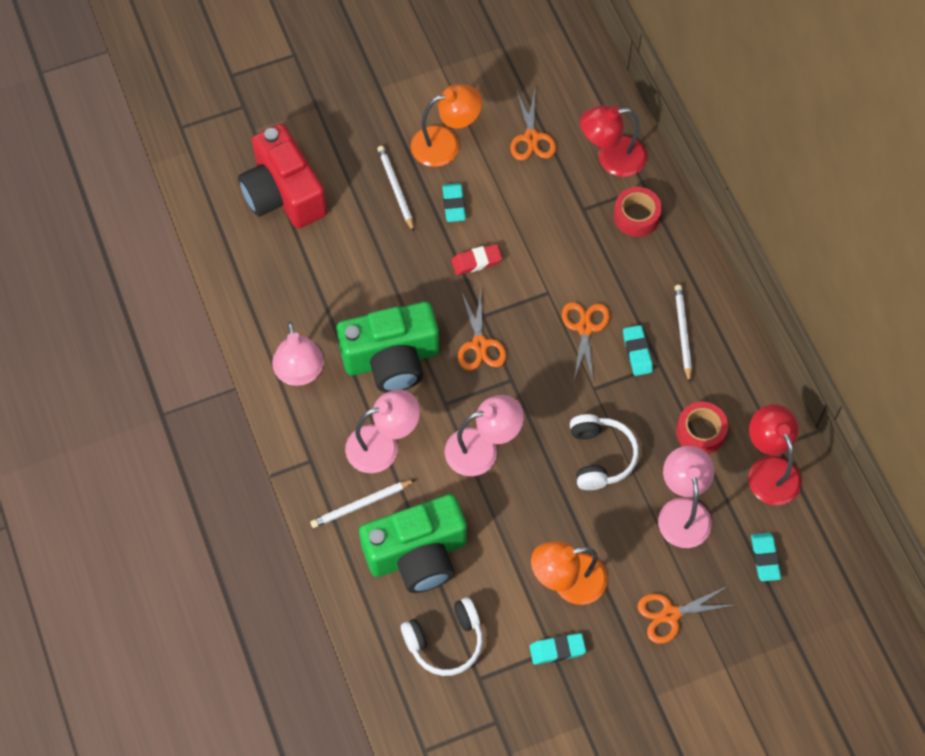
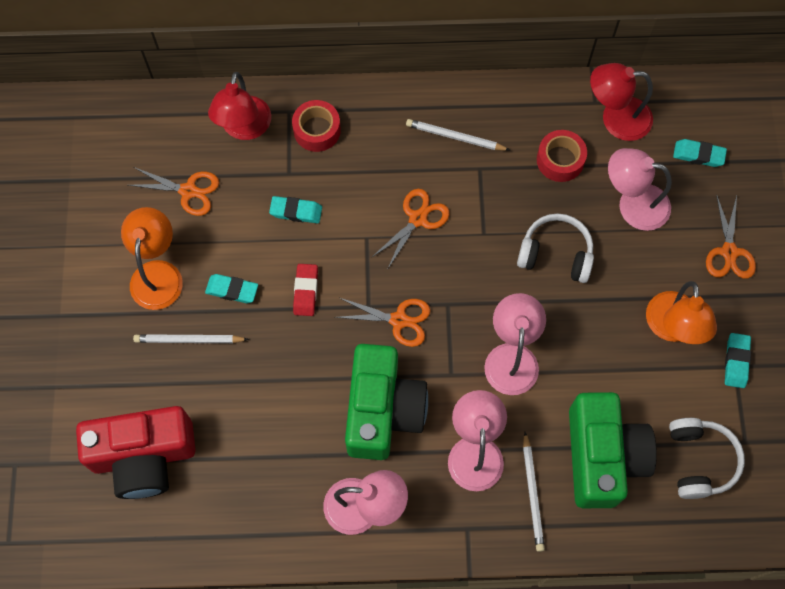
camera: 70 degrees left, 5 degrees up
(585, 328) = (417, 219): orange scissors -> orange scissors turned 105 degrees clockwise
(637, 352) = (460, 183): turquoise eraser -> turquoise eraser (296, 211)

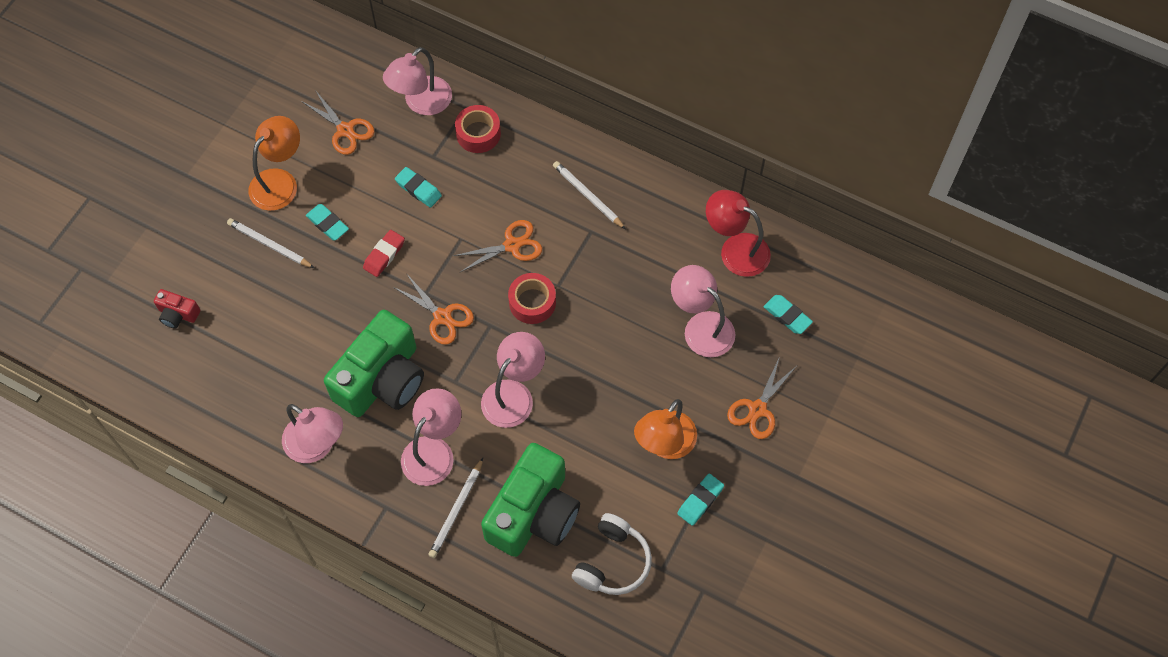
camera: 30 degrees right, 5 degrees down
(144, 456) = (178, 314): red camera -> red camera, size x0.43
(244, 128) = (421, 103): red lamp -> pink lamp
(555, 254) = (607, 333): white headphones -> none
(560, 160) = (663, 259): red tape -> red tape (532, 302)

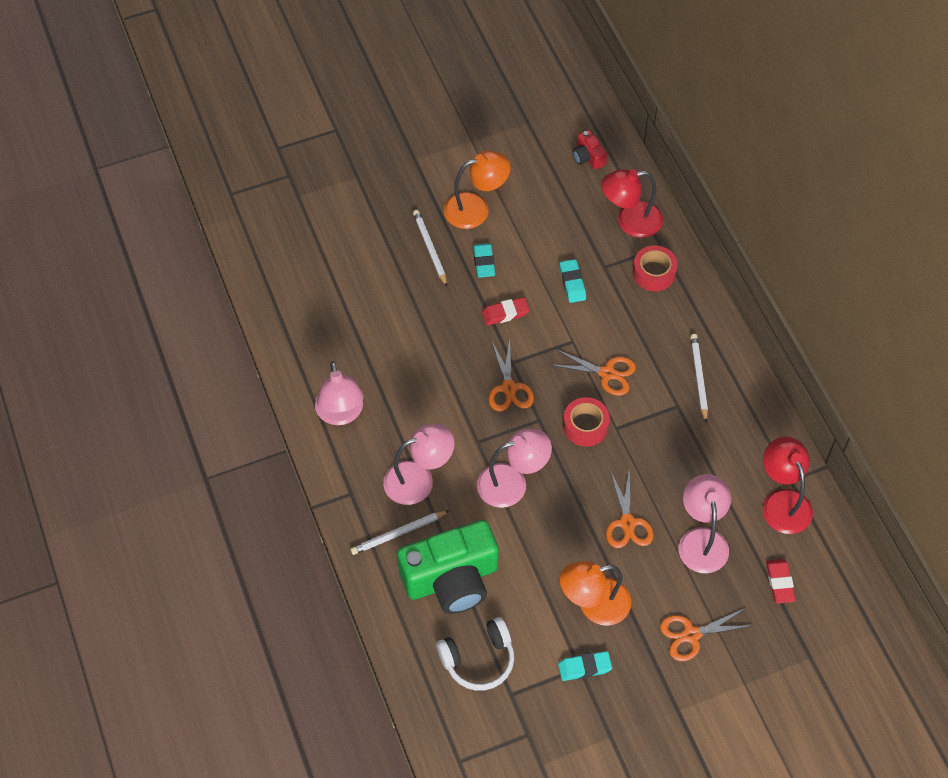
camera: 40 degrees right, 5 degrees down
(178, 314) = (326, 253): red camera -> red camera (588, 157)
(345, 130) = (555, 203): orange scissors -> orange scissors (627, 523)
(382, 379) = (426, 401): green camera -> none
(421, 103) = (630, 221): pink lamp -> red lamp
(787, 316) = (780, 583): turquoise eraser -> red eraser

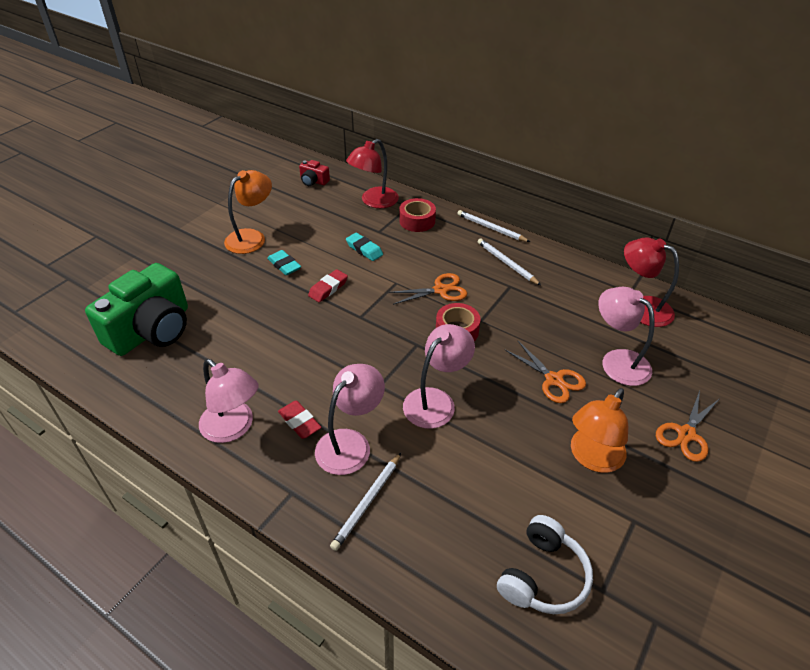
camera: 35 degrees left, 15 degrees down
(430, 248) = (232, 275): white pencil -> white pencil (491, 228)
(451, 579) = (452, 513): green camera -> green camera (152, 330)
(509, 388) = (373, 335): orange scissors -> none
(584, 667) = (638, 517): turquoise eraser -> none
(780, 583) = (699, 359): red eraser -> red eraser (299, 422)

